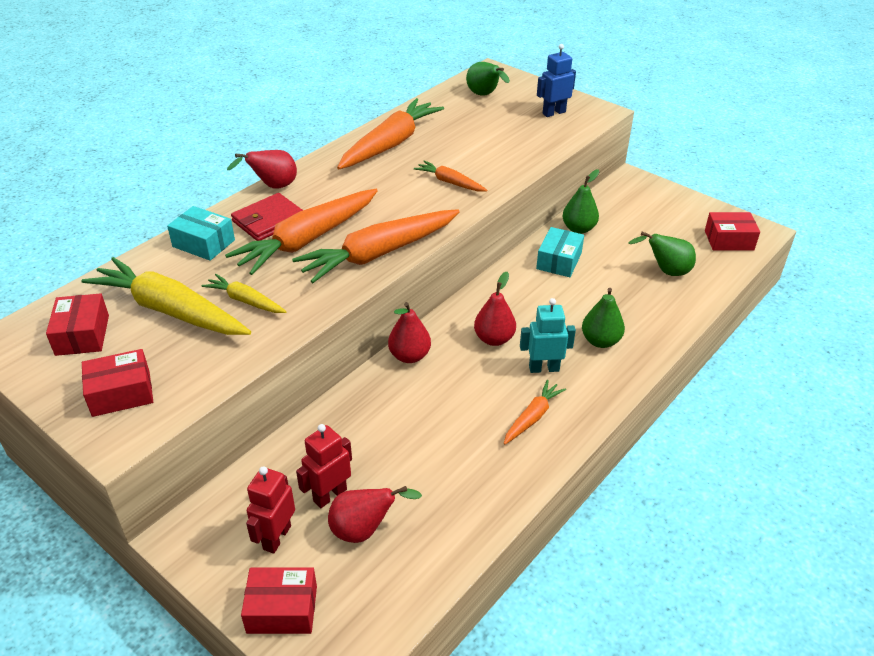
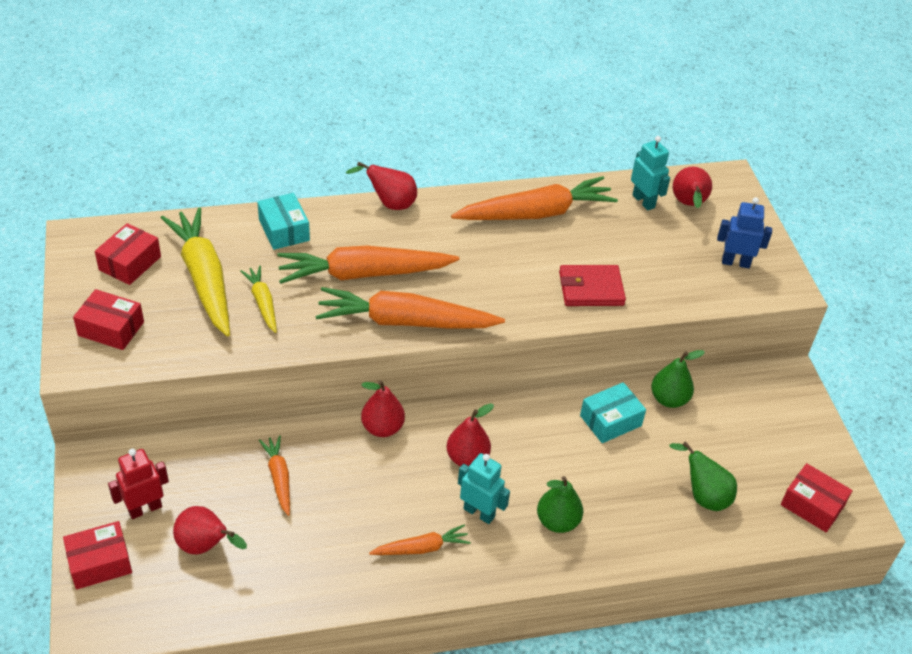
camera: 35 degrees right, 5 degrees up
(269, 220) = (353, 236): red wallet -> red wallet (591, 288)
(282, 609) = (100, 563): red box -> red box turned 60 degrees counterclockwise
(330, 495) = (209, 503): red robot -> none
(450, 182) = (544, 285): orange carrot -> orange carrot (279, 478)
(454, 106) = (643, 201): none -> turquoise robot
(485, 95) = (688, 204): green pear -> red pear

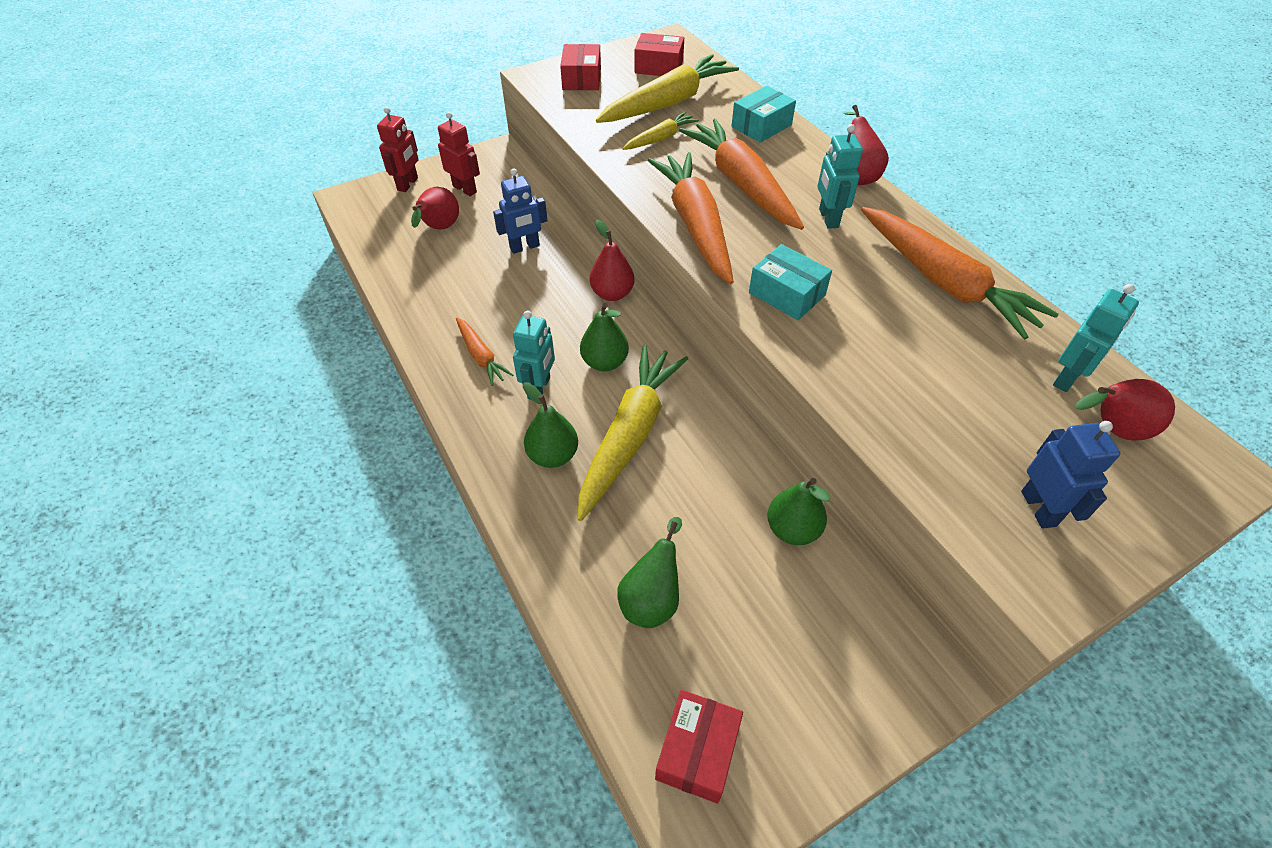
camera: 75 degrees right, 5 degrees up
(100, 563) = (408, 184): red box -> red robot
(279, 478) = (525, 247): orange carrot -> blue robot
(436, 241) = (828, 218): none -> turquoise robot
(467, 458) = (605, 362): red pear -> green pear
(554, 464) = (630, 435): none -> yellow carrot
(591, 288) = (855, 357): red wallet -> none
(610, 420) = (722, 474): turquoise box -> turquoise box (787, 294)

